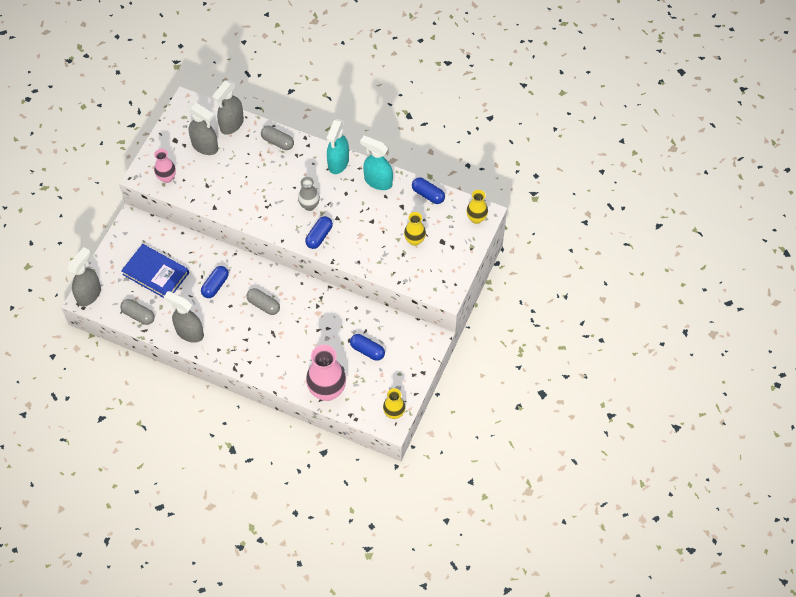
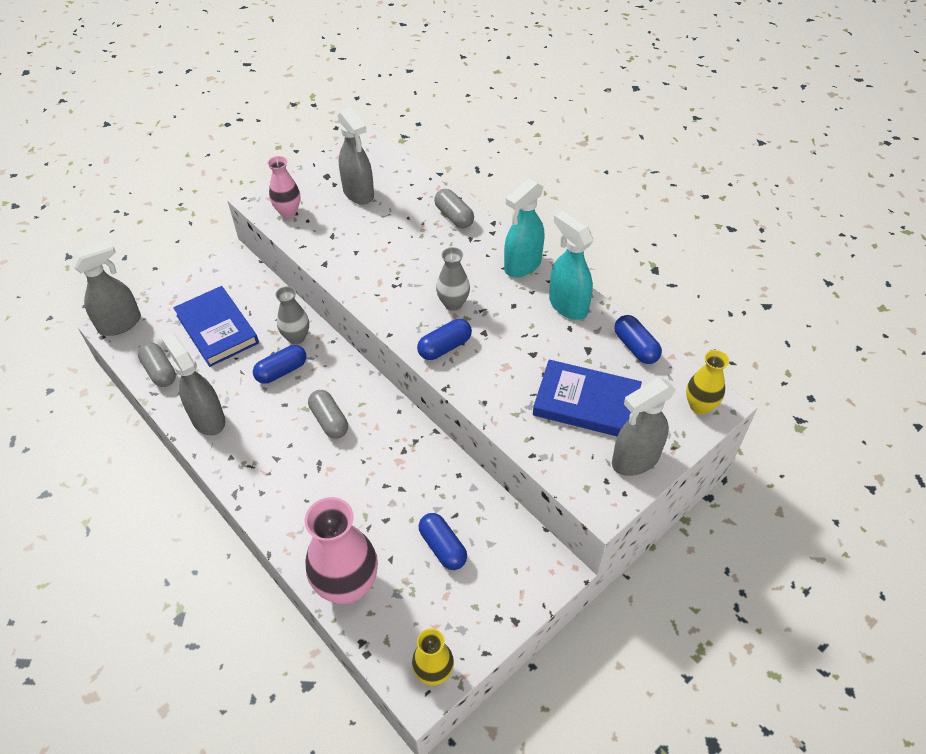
camera: 25 degrees right, 10 degrees down
(210, 260) = (296, 337): none -> grey vase
(231, 124) = (406, 180): grey spray bottle -> grey spray bottle (635, 460)
(414, 240) = (586, 403): yellow vase -> blue book

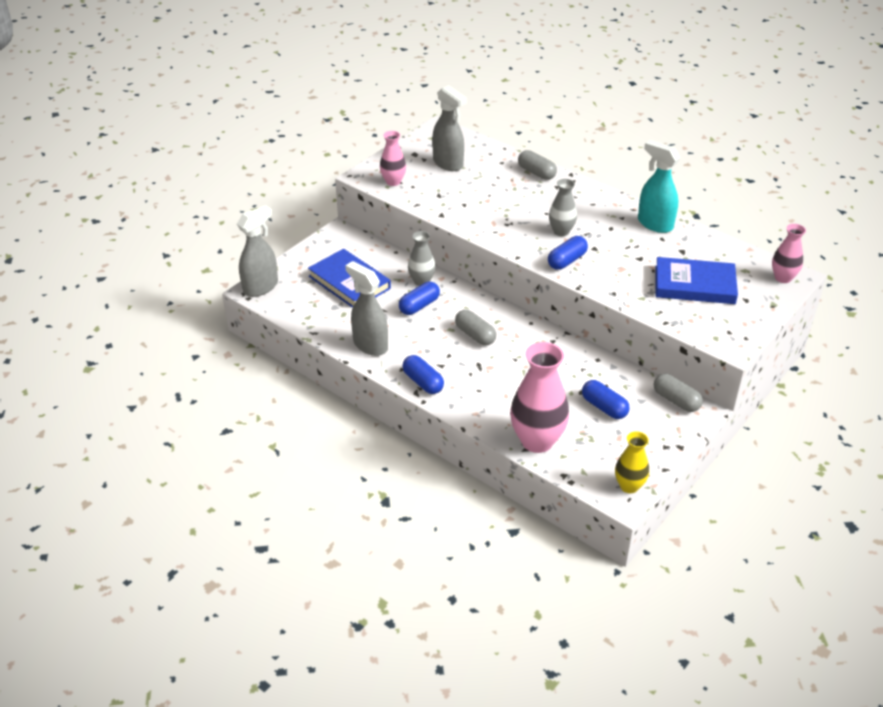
camera: 10 degrees left, 10 degrees down
(160, 371) = (312, 317): grey capsule -> grey capsule (676, 400)
(522, 265) = (607, 201): turquoise spray bottle -> none
(635, 347) = (719, 246): blue capsule -> blue capsule (423, 382)
(635, 460) = (746, 316): grey spray bottle -> none
(699, 406) = (783, 278): yellow vase -> pink vase

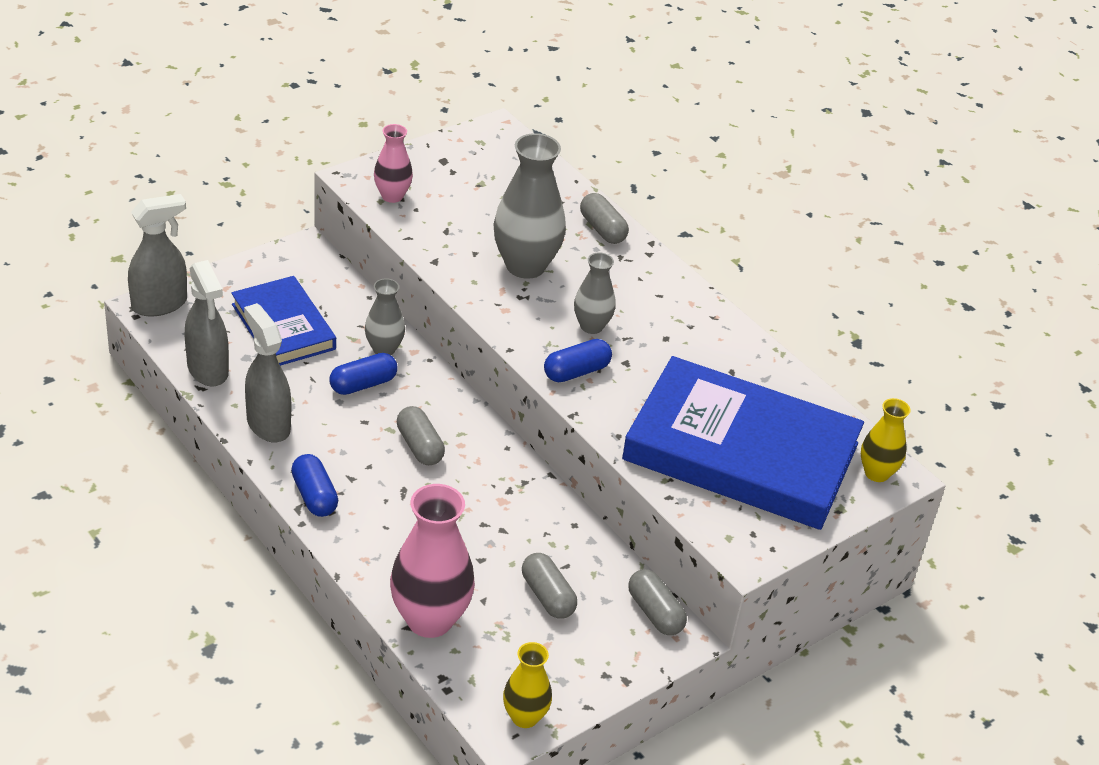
camera: 10 degrees right, 0 degrees up
(448, 164) = (483, 186): grey spray bottle -> grey spray bottle (208, 370)
(500, 205) = (525, 266): none -> grey vase
(604, 407) = (547, 596): blue capsule -> grey capsule
(654, 224) = (733, 347): turquoise spray bottle -> none
(694, 285) = (741, 452): blue book -> blue book, size x1.78
(783, 278) = (876, 473): pink vase -> yellow vase

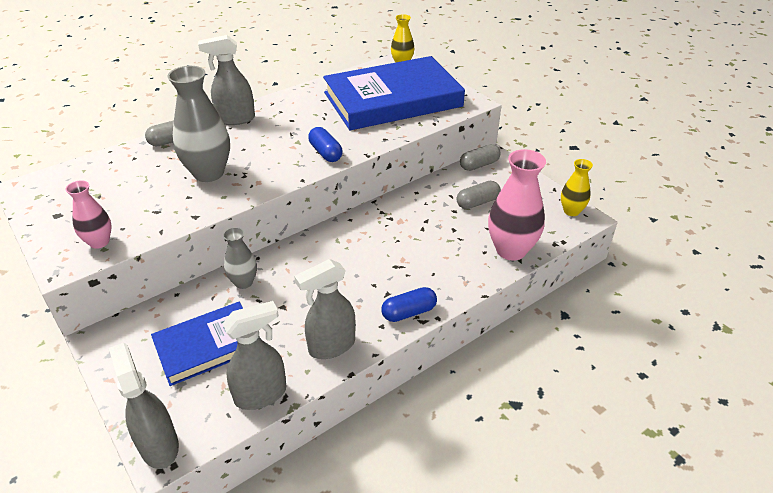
camera: 85 degrees left, 0 degrees up
(363, 384) = (284, 292): blue capsule -> none
(419, 446) = (352, 259): grey capsule -> none
(591, 326) = (279, 146): grey vase -> none
(663, 282) = (235, 119): none -> grey spray bottle
(741, 452) = (393, 100): blue book -> blue book turned 45 degrees clockwise

